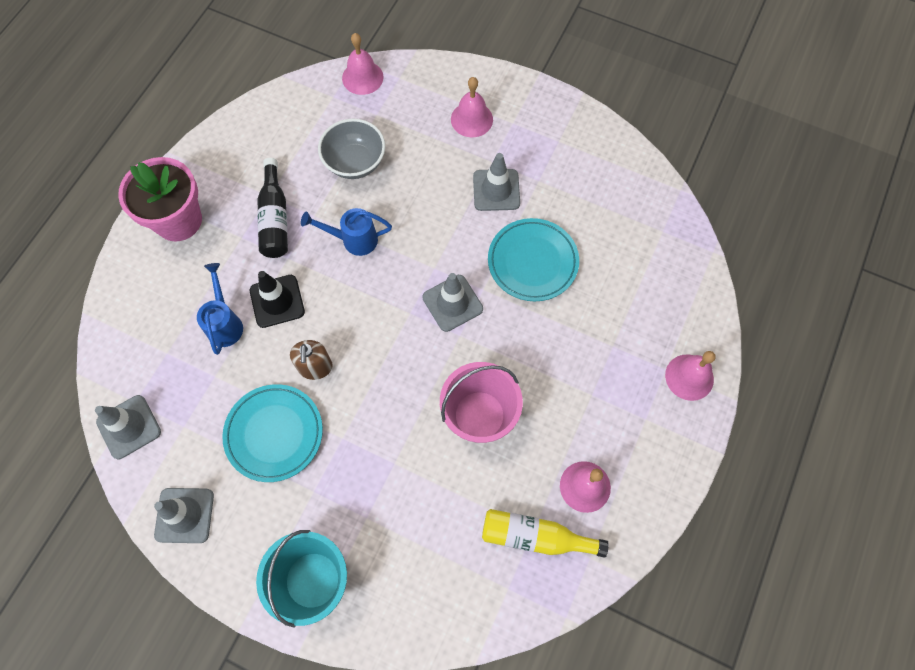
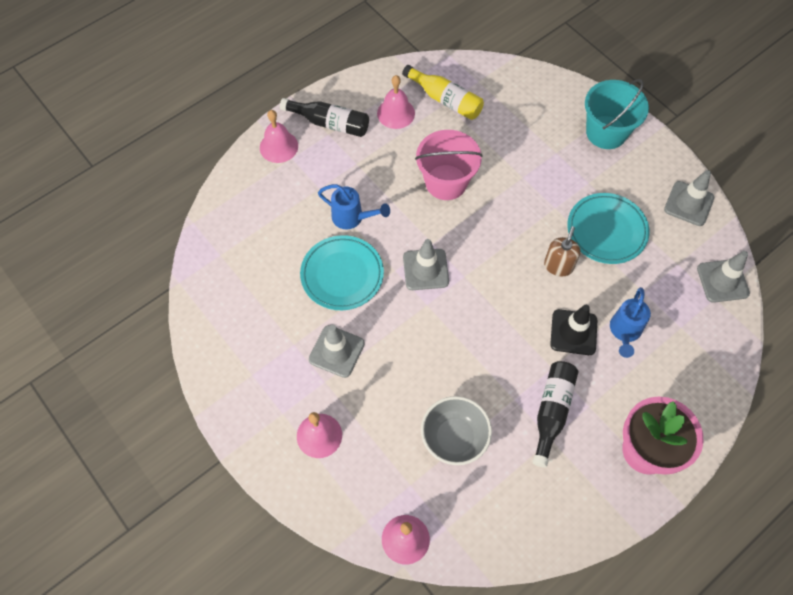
camera: 155 degrees left, 5 degrees down
(353, 240) = (487, 359): blue watering can -> blue watering can (352, 218)
(653, 435) = (330, 123): none -> black bottle

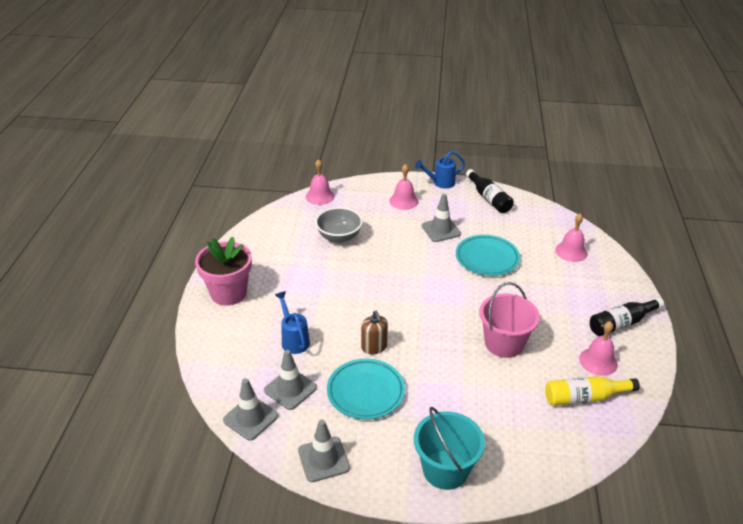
camera: 135 degrees right, 25 degrees down
(279, 146) = (622, 289): pink bell -> pink bell (571, 251)
(352, 218) = (524, 285): blue watering can -> blue watering can (440, 183)
(425, 269) = (448, 290): grey traffic cone -> grey traffic cone (290, 389)
(552, 412) = (299, 276): black bottle -> black bottle (489, 198)
(573, 332) = (325, 318): black traffic cone -> none

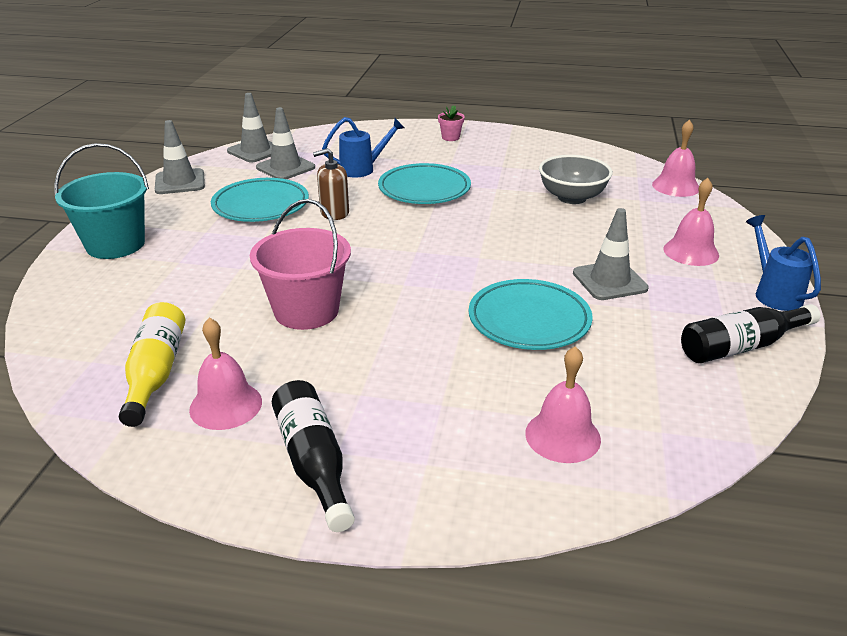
camera: 95 degrees right, 5 degrees down
(228, 293) = (450, 137): pink flower pot -> pink flower pot, size x0.41
(330, 303) = (424, 189): none -> turquoise plate

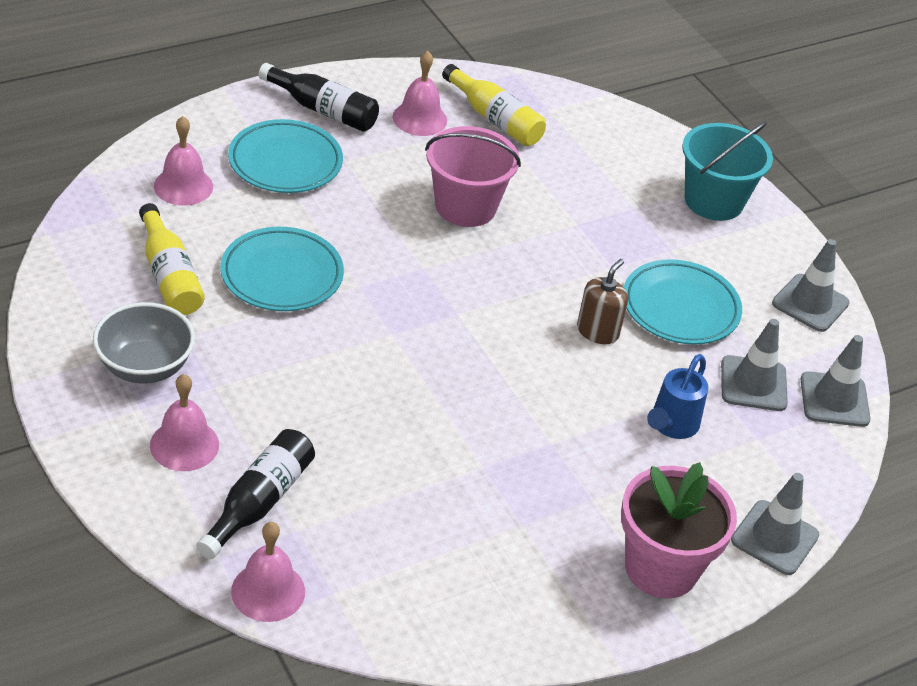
camera: 135 degrees right, 10 degrees up
(424, 189) = (558, 420): turquoise plate -> turquoise plate (285, 162)
(450, 137) = (661, 568): pink flower pot -> pink flower pot, size x2.42
(572, 197) = (380, 491): grey bowl -> grey bowl (145, 367)
(609, 281) = (243, 357): grey traffic cone -> grey traffic cone (774, 538)
(636, 355) = (169, 275): none -> yellow bottle
(741, 346) = (84, 324): black bottle -> black bottle (259, 502)
(773, 293) = (73, 413): blue watering can -> none

